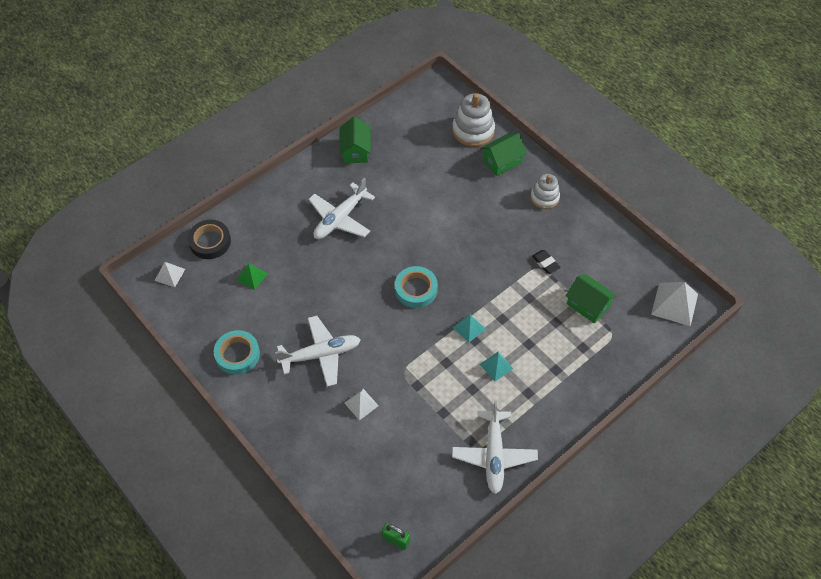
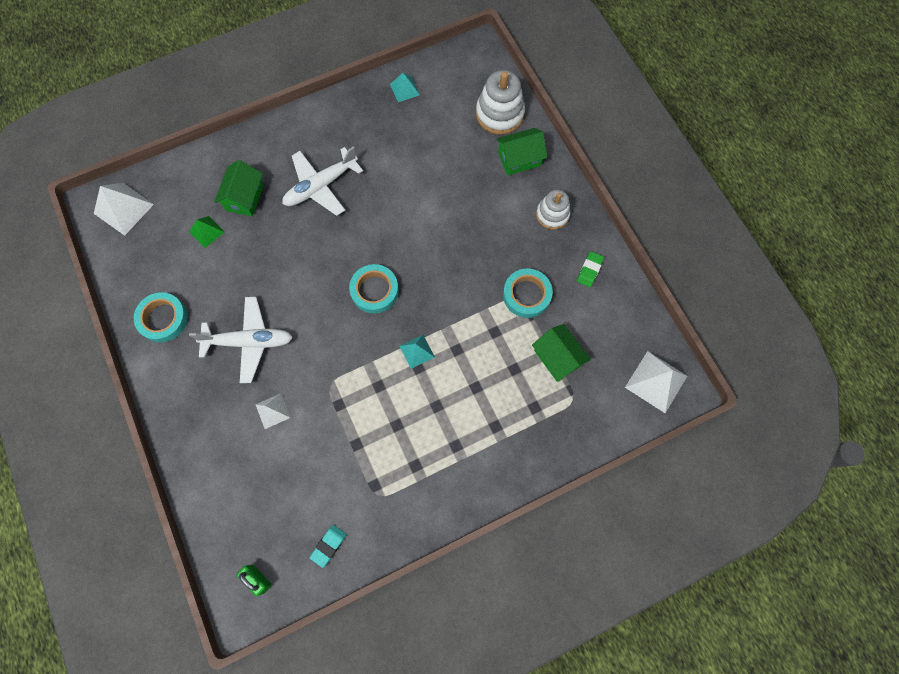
camera: 15 degrees right, 15 degrees up
(169, 274) = (123, 208): white pyramid -> white pyramid, size x1.70
(210, 242) = (176, 180): black tape -> none
(355, 151) = (363, 109): green house -> green house (244, 197)
(448, 497) = (328, 545): none -> turquoise eraser
(494, 455) = (394, 510): white plane -> none
(496, 366) = (431, 404): turquoise pyramid -> turquoise pyramid (404, 89)
(545, 263) = (526, 295): black eraser -> turquoise tape
(590, 233) = (589, 270): none -> green eraser

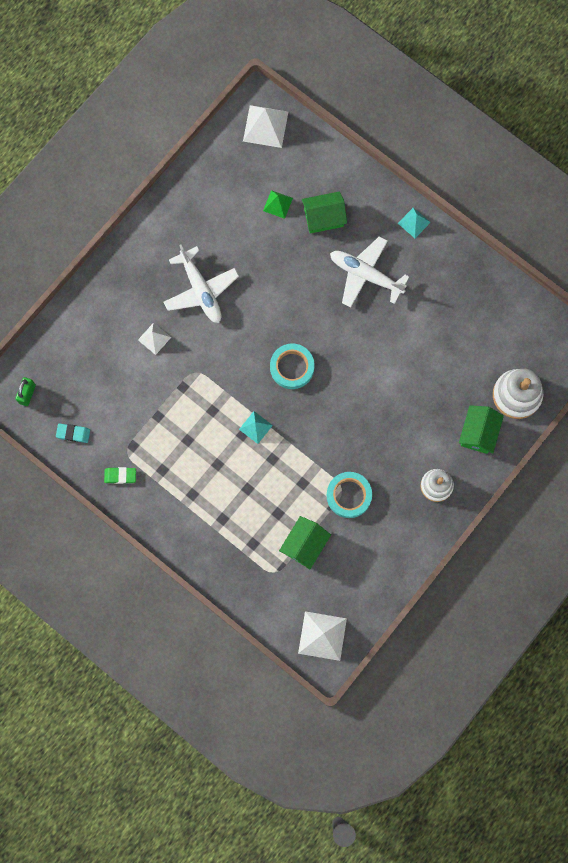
camera: 65 degrees right, 5 degrees up
(163, 319) = (188, 213): turquoise tape -> none
(404, 89) = (499, 298): turquoise pyramid -> turquoise pyramid (414, 222)
(519, 159) = (478, 433): green house -> green house turned 60 degrees clockwise
(589, 270) = (398, 540): green eraser -> green eraser (120, 476)

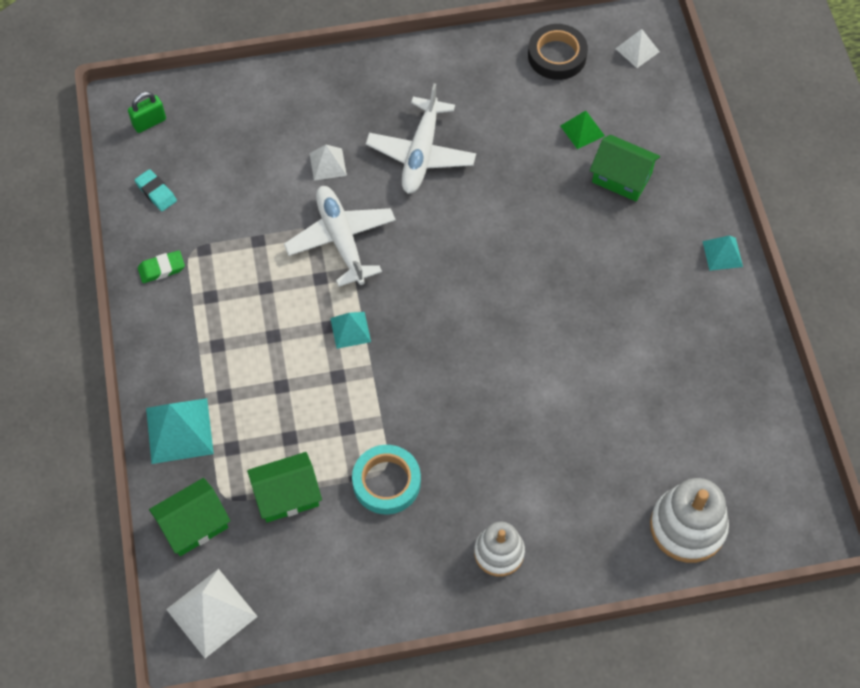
camera: 40 degrees right, 15 degrees down
(120, 476) = (161, 269): green eraser -> green eraser turned 60 degrees counterclockwise
(217, 557) = (179, 430): none -> turquoise pyramid
(223, 165) = (557, 56): none -> black tape
(265, 126) = (637, 50): white pyramid -> white pyramid, size x0.59
(292, 367) = (447, 299): turquoise tape -> none
(365, 275) = (618, 266): white plane -> white plane (341, 239)
(478, 433) = (602, 533): green house -> green house (194, 525)

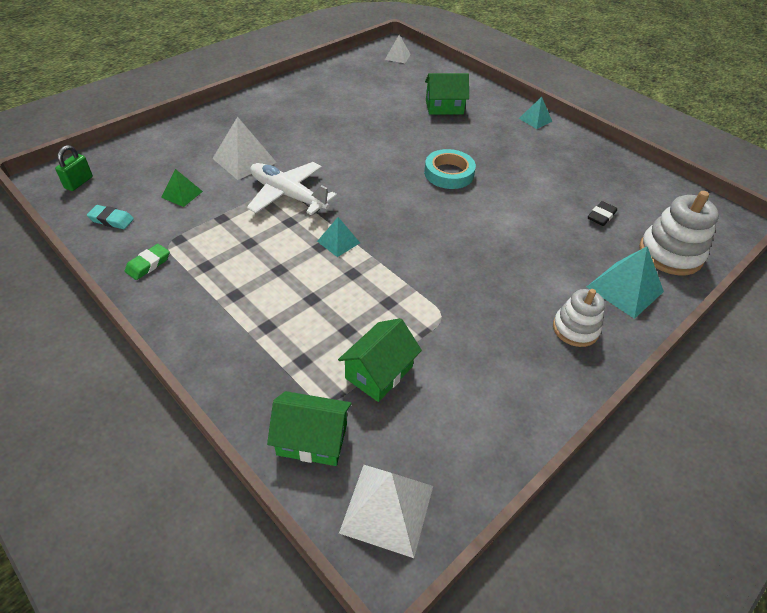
camera: 35 degrees left, 15 degrees down
(179, 430) = (243, 370): turquoise pyramid -> turquoise pyramid (624, 289)
(194, 525) = (312, 439): green house -> green house turned 75 degrees clockwise
(328, 164) = (244, 160): white pyramid -> white pyramid, size x1.70
(386, 482) = (451, 323): turquoise tape -> turquoise tape (449, 173)
(421, 154) = (307, 135): white plane -> none
(557, 56) = (353, 71): black tape -> none
(582, 130) = (400, 95): green pyramid -> green pyramid (182, 194)
(659, 439) = (601, 216): none -> black eraser

